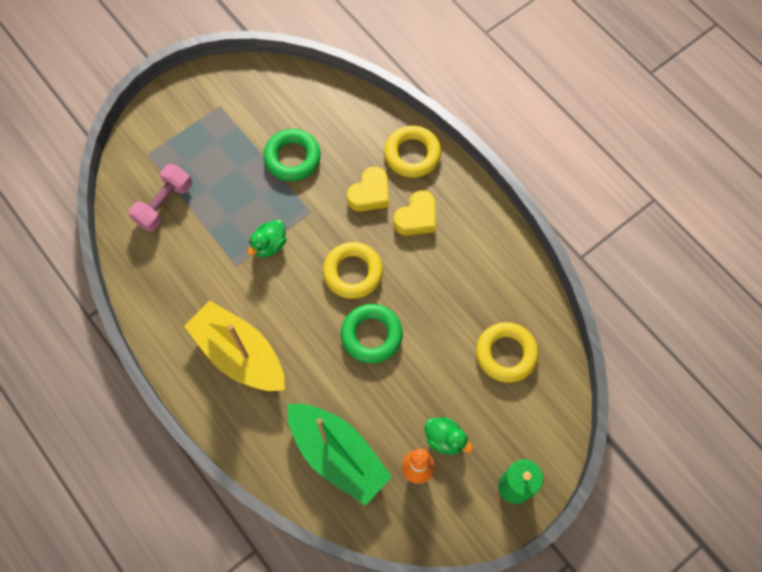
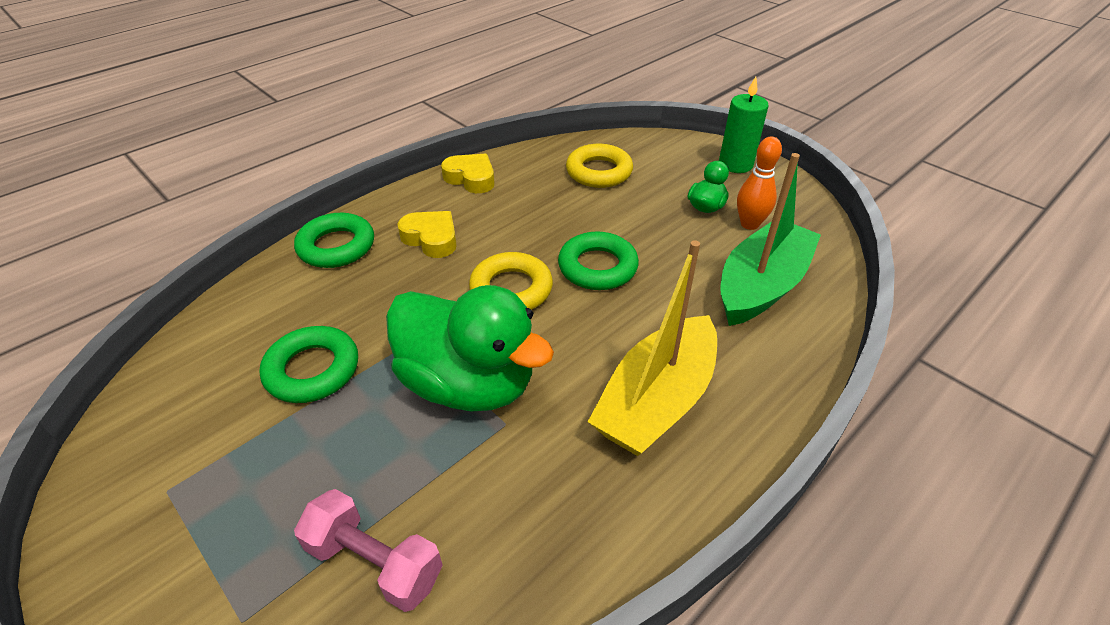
camera: 95 degrees left, 25 degrees down
(269, 245) = (468, 383): green duck -> green duck, size x2.29
(370, 193) = (390, 281): yellow heart -> yellow heart (471, 178)
(412, 154) = (336, 246): yellow ring -> green ring

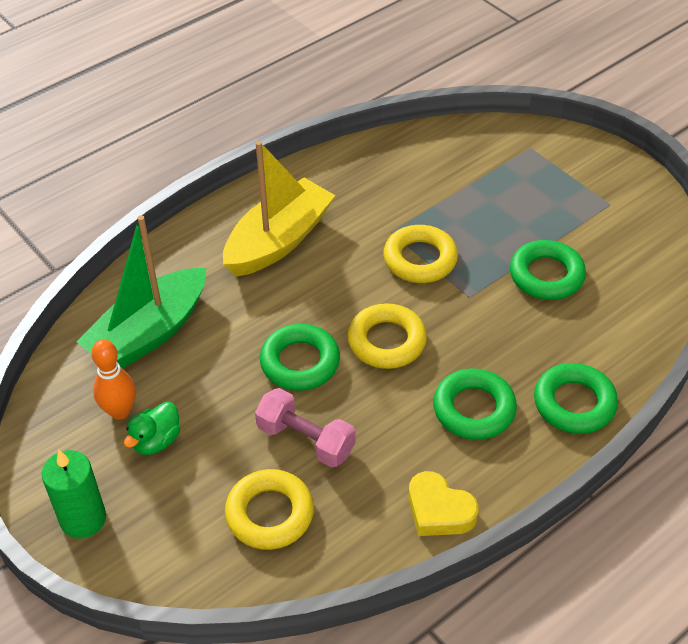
camera: 175 degrees left, 5 degrees up
(375, 562) = (465, 166): pink dumbbell -> pink dumbbell (306, 440)
(431, 238) = (474, 409): yellow heart -> green ring
(468, 383) = (420, 259): green duck -> yellow ring

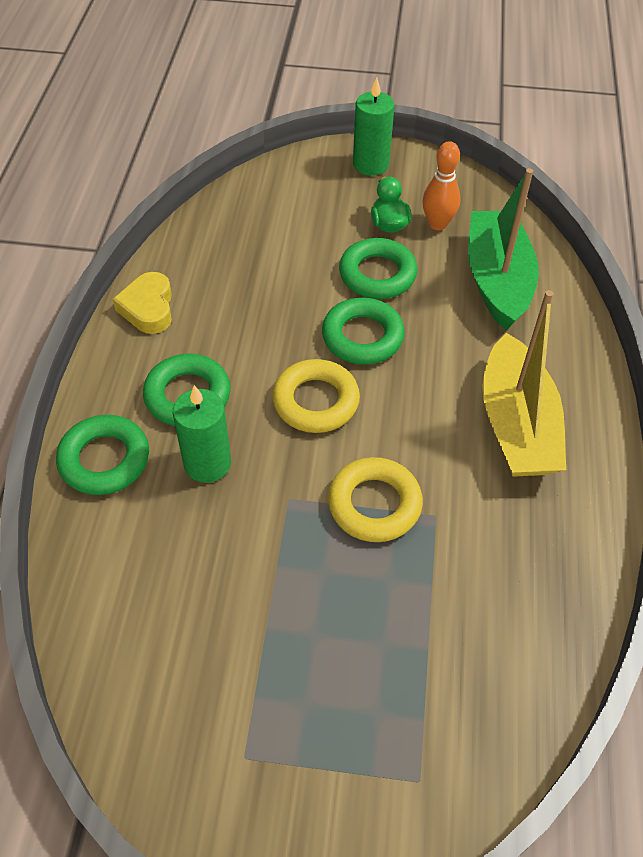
camera: 135 degrees right, 5 degrees up
(270, 514) = (262, 235): yellow ring -> none
(306, 440) = (292, 289): pink dumbbell -> none
(439, 510) = (148, 308): yellow heart -> yellow heart turned 90 degrees counterclockwise
(502, 352) = (207, 463): none -> green candle
(546, 275) = (235, 582): green ring -> green ring (377, 274)

